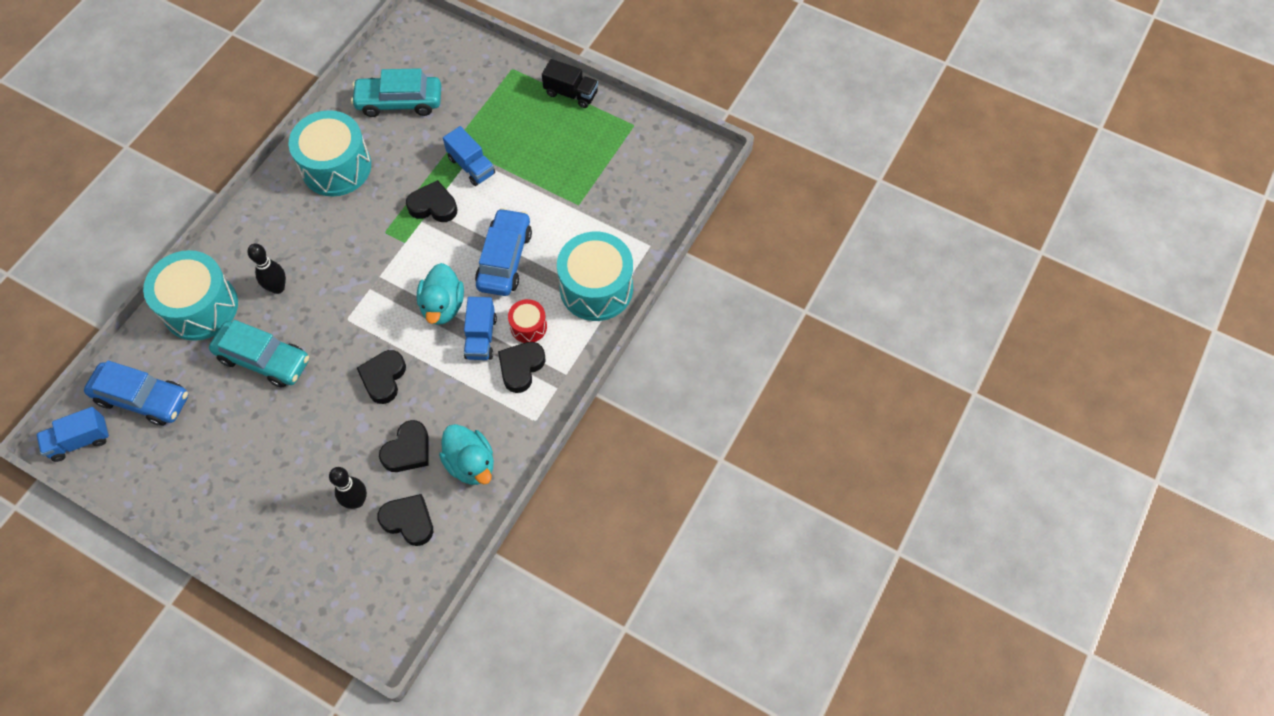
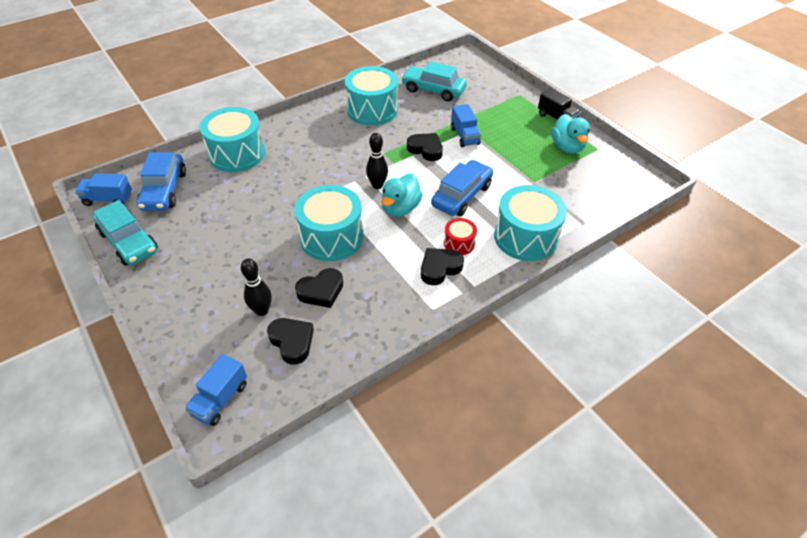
camera: 25 degrees right, 15 degrees down
(143, 398) = (164, 190): blue car -> blue car turned 45 degrees clockwise
(264, 359) = (257, 196): turquoise car -> turquoise car (129, 242)
(278, 288) = (293, 160): black bowling pin -> black bowling pin (377, 185)
(383, 378) = (331, 237): black heart -> turquoise drum
(471, 463) = (364, 320): turquoise duck -> turquoise duck (567, 147)
(481, 337) = (418, 237): blue truck -> blue truck (220, 399)

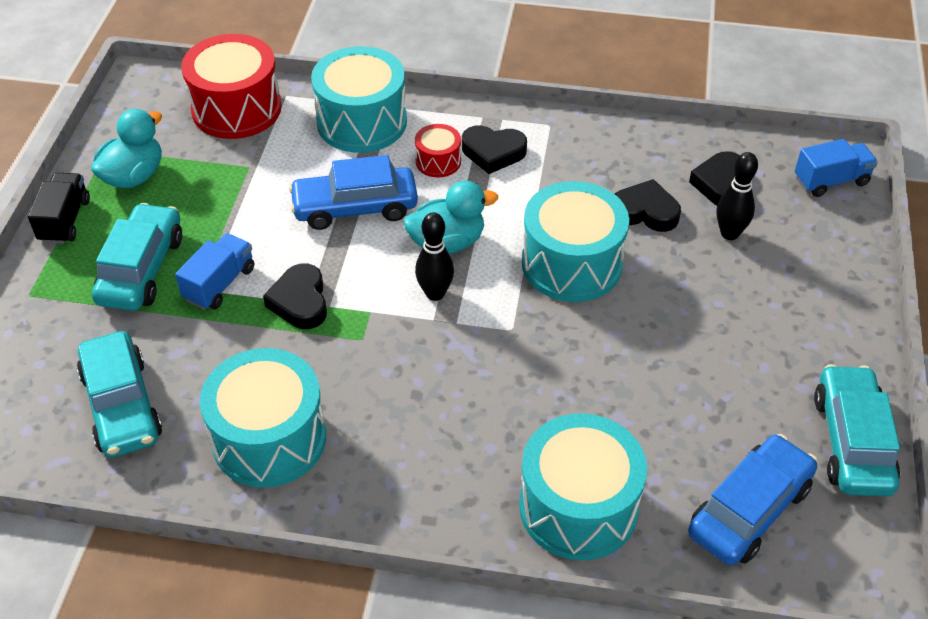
camera: 135 degrees left, 0 degrees up
(108, 199) = (854, 557): blue truck -> none
(500, 123) = (141, 269): none -> turquoise car
(588, 201) = (236, 109): none -> red drum

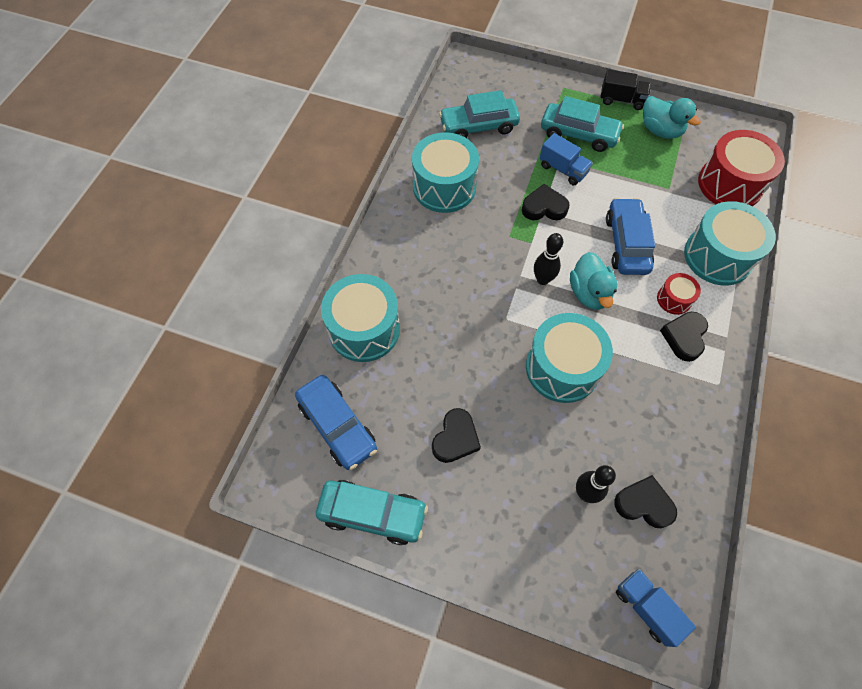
camera: 100 degrees right, 15 degrees up
(645, 212) = (613, 433): black heart -> black heart (455, 438)
(831, 181) = (646, 607): blue truck -> blue truck turned 150 degrees clockwise

